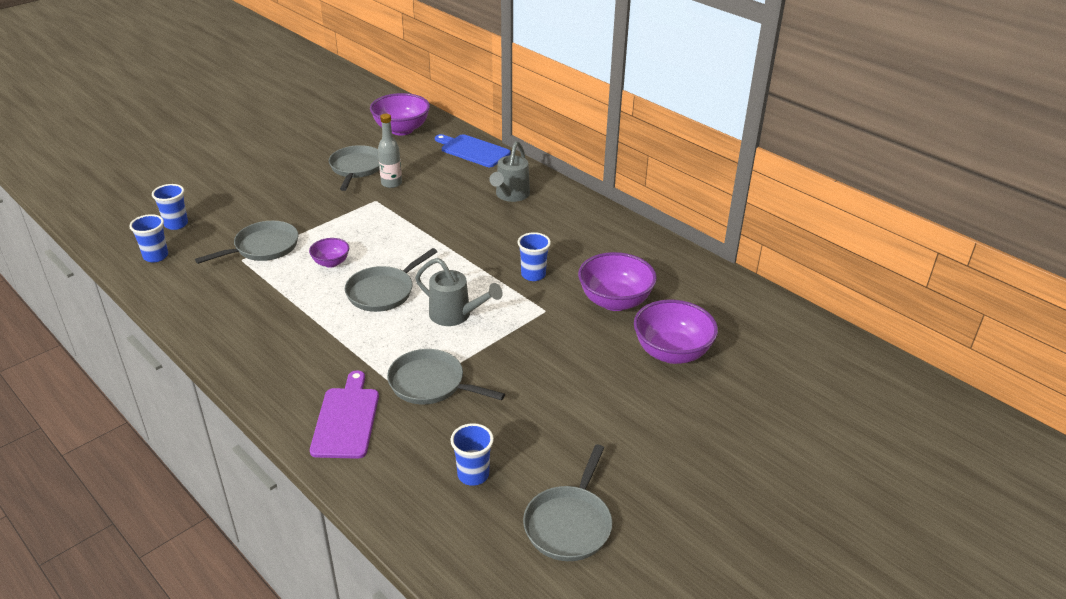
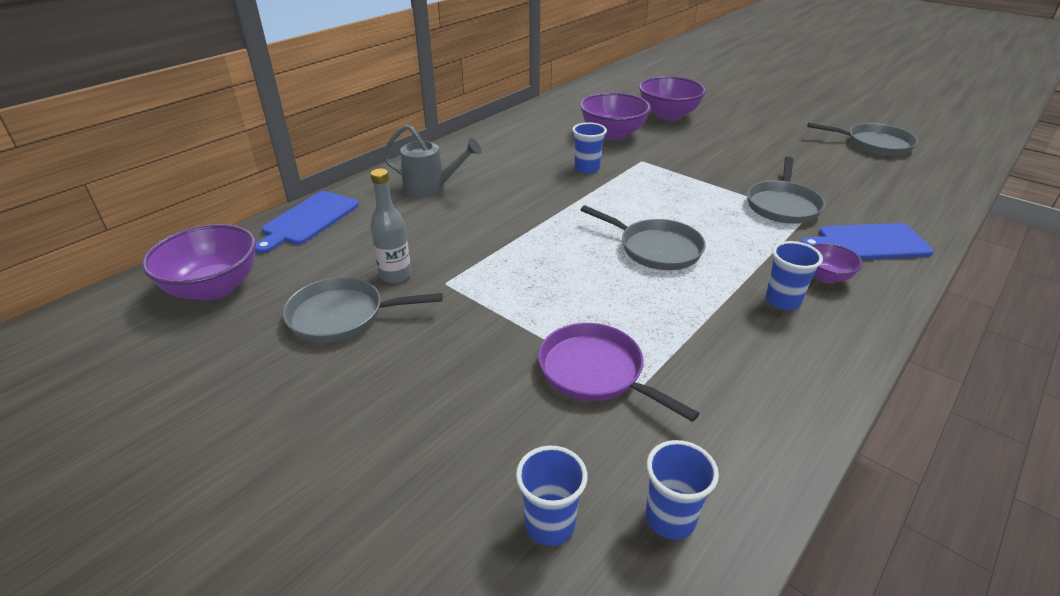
camera: 95 degrees left, 0 degrees up
(263, 247) = (596, 372): grey pan -> purple pan
(331, 263) = (612, 297): purple bowl -> purple bowl (826, 276)
(346, 419) = (869, 243): purple cutting board -> blue cutting board
(455, 315) = (674, 202): grey watering can -> none
(473, 475) = (868, 178): blue cup -> blue cup (782, 301)

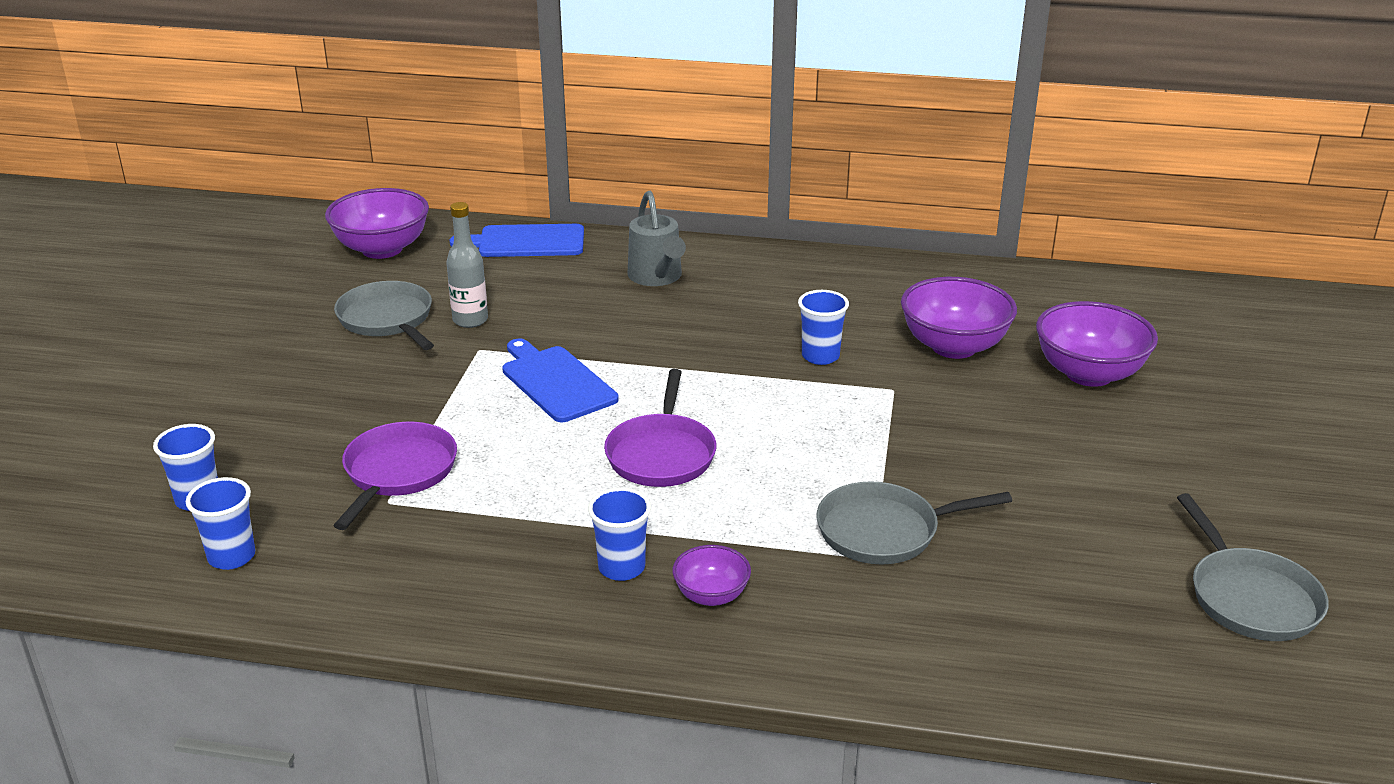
camera: 60 degrees right, 5 degrees down
(655, 248) = (661, 454): grey pan -> purple pan
(869, 243) = (845, 623): blue cutting board -> blue cutting board (556, 382)

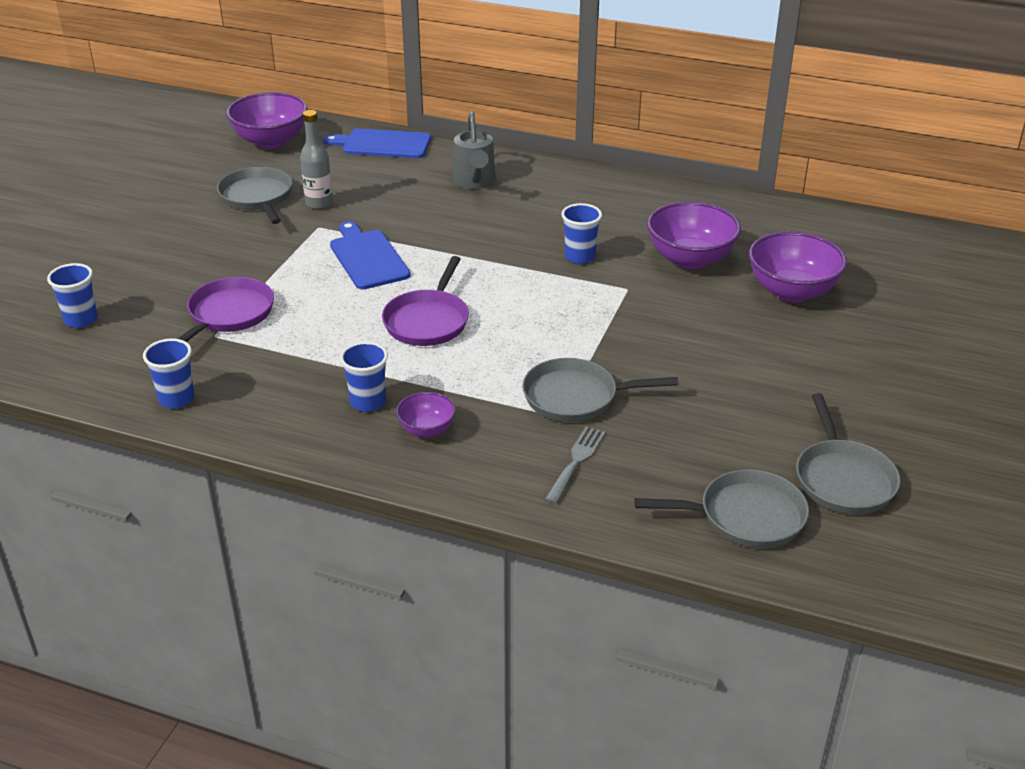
camera: 10 degrees right, 5 degrees up
(231, 557) = (93, 363): blue cup -> blue cup (176, 399)
(917, 615) = (576, 462): none -> grey fork
(1155, 660) = (745, 516): none -> grey pan

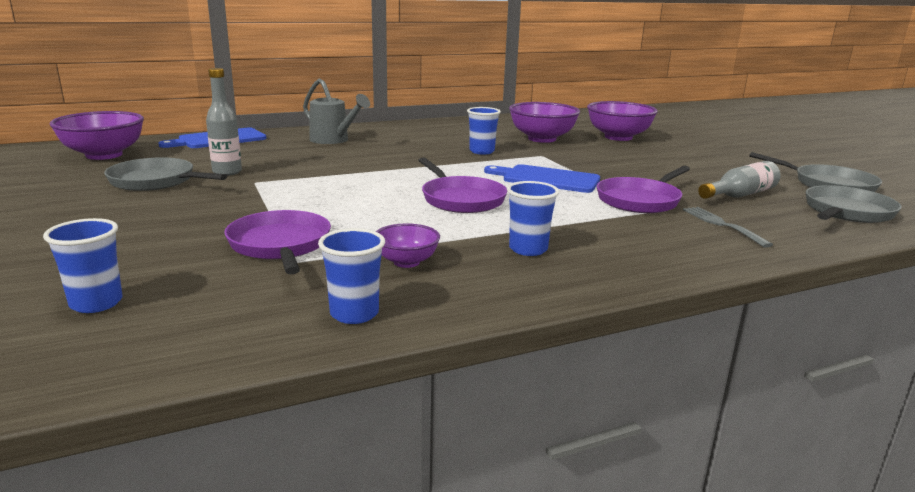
camera: 45 degrees left, 15 degrees down
(368, 258) = (336, 185): blue cutting board -> blue cutting board (547, 179)
(426, 430) = (605, 246): purple bowl -> purple bowl (406, 262)
(576, 397) = (640, 200): grey pan -> purple pan
(693, 440) = (739, 195): none -> grey bottle

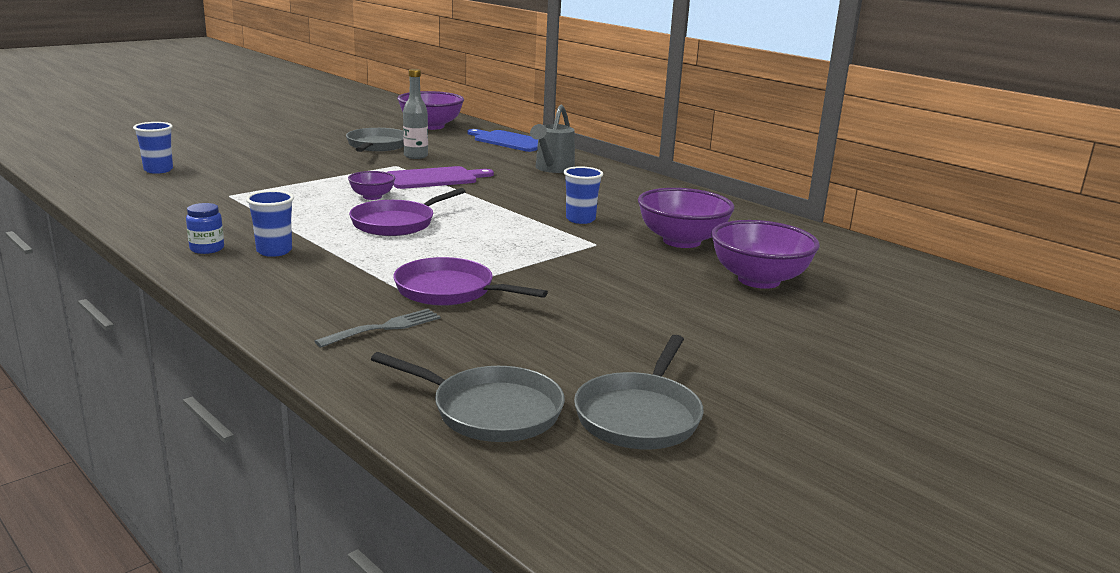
camera: 70 degrees right, 0 degrees up
(280, 245) = (257, 189): purple pan -> none
(322, 174) = (435, 178): none -> purple cutting board
(354, 314) = (145, 216): blue cup -> none
(406, 262) = (235, 220): purple bowl -> purple bowl (372, 197)
(510, 279) = (207, 249): none -> blue jar
(547, 179) = (496, 250): blue cutting board -> none
(739, 195) = (518, 344): grey bottle -> none

